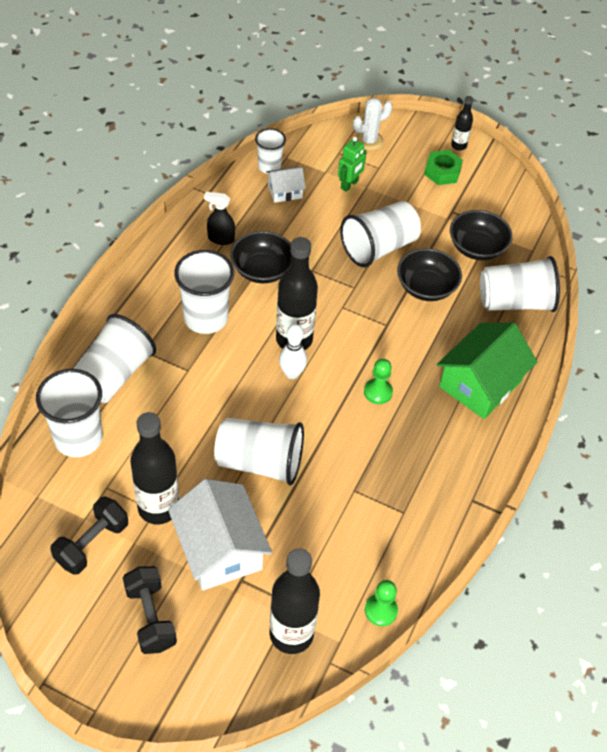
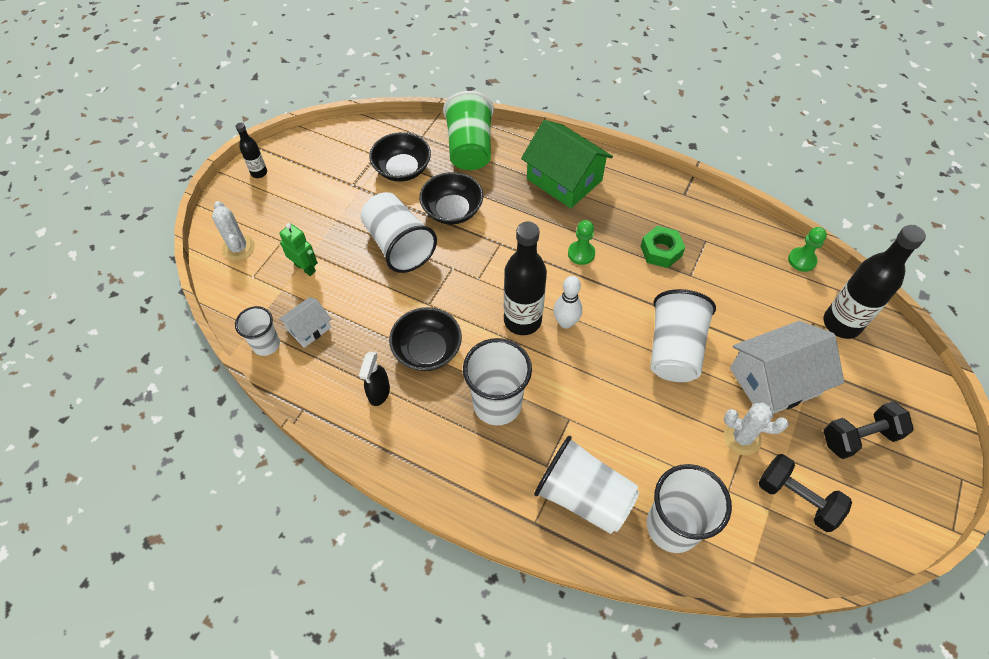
camera: 85 degrees left, 5 degrees up
(158, 507) = (742, 437): black bottle -> white cactus
(285, 191) = (309, 328): white house -> white house turned 60 degrees clockwise
(442, 172) = (296, 188): green nut -> green nut (661, 251)
(515, 302) = (470, 148): white cup -> green cup

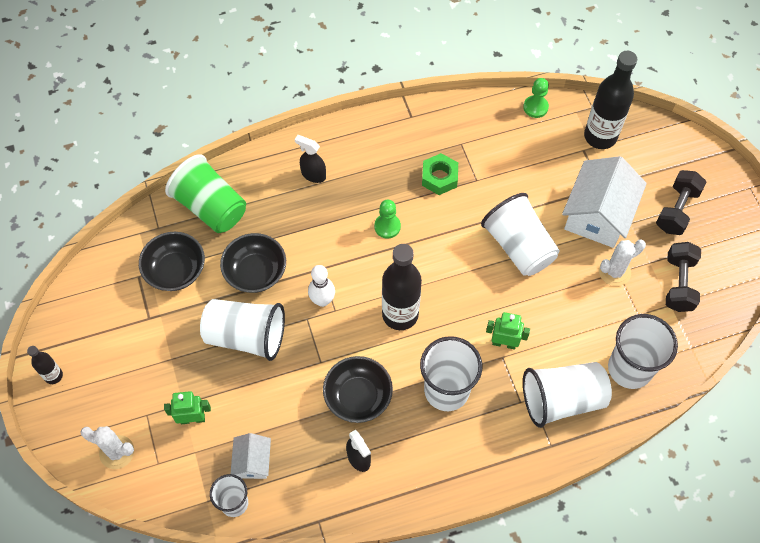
camera: 45 degrees left, 5 degrees up
(564, 179) = (313, 175): green house -> black spray bottle
(565, 322) = (430, 289): white bowling pin -> white bowling pin (322, 300)
(582, 410) = (504, 343): none -> green robot
(796, 498) = (678, 283): black dumbbell -> black dumbbell turned 75 degrees counterclockwise

